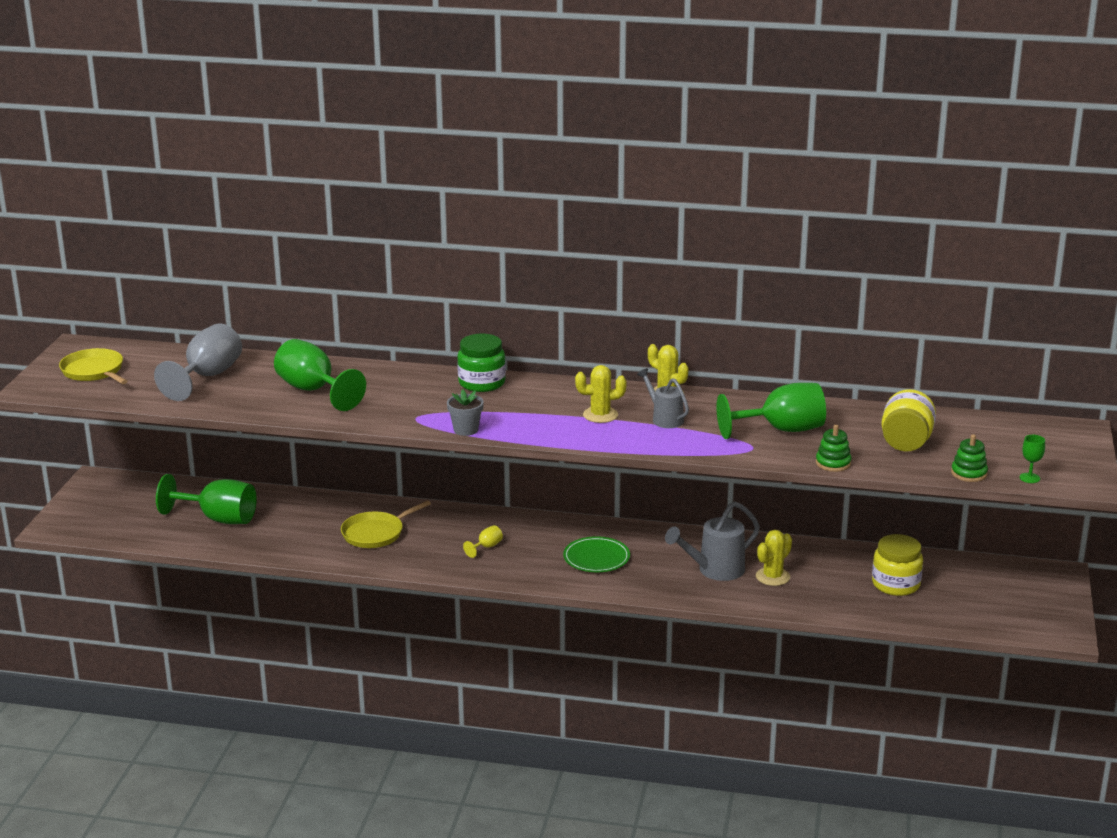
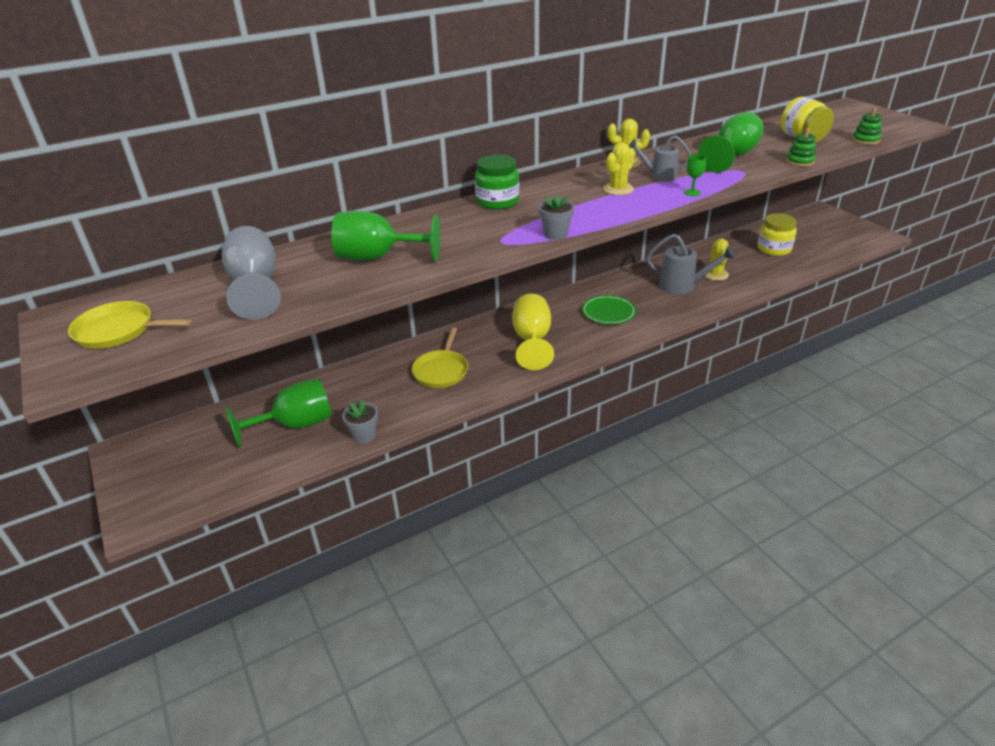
camera: 40 degrees left, 10 degrees up
(250, 550) = (364, 435): none -> grey flower pot
(486, 547) = (532, 340): yellow goblet -> yellow goblet, size x2.36
(715, 570) = (682, 286): grey watering can -> grey watering can turned 90 degrees counterclockwise
(1029, 478) = (892, 131): green goblet -> green goblet (692, 192)

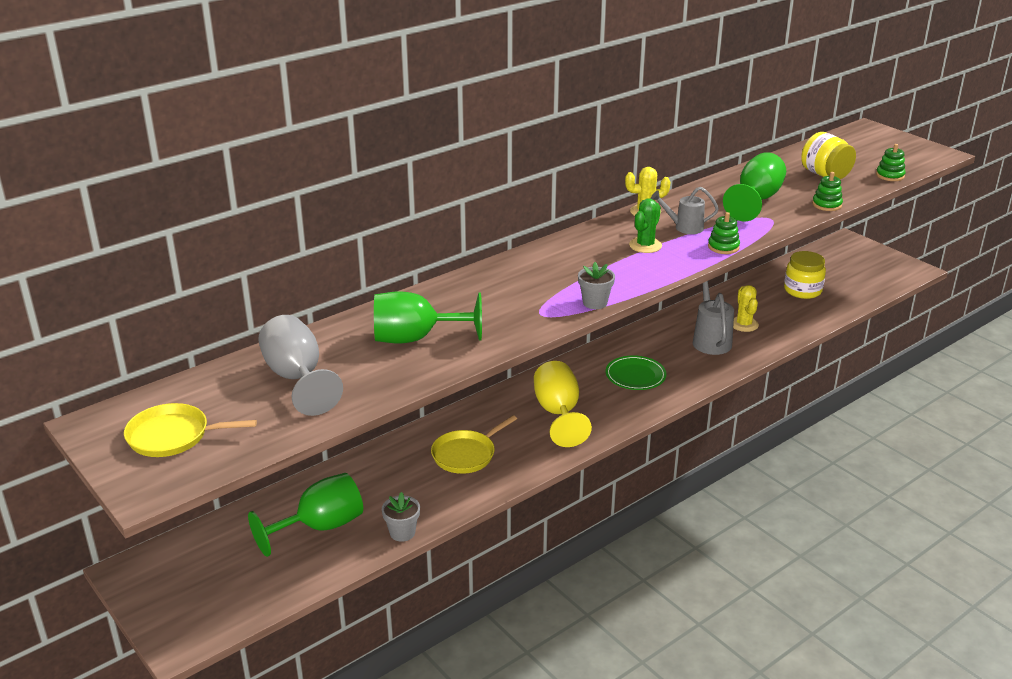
camera: 10 degrees left, 5 degrees down
(441, 371) = (466, 454): yellow pan -> yellow pan turned 45 degrees clockwise
(497, 202) = (520, 266): green jar -> none
(618, 189) = (645, 245): yellow cactus -> green cactus
(682, 286) = (710, 340): grey watering can -> grey watering can turned 105 degrees counterclockwise
(692, 192) = (723, 247): green goblet -> green stacking toy

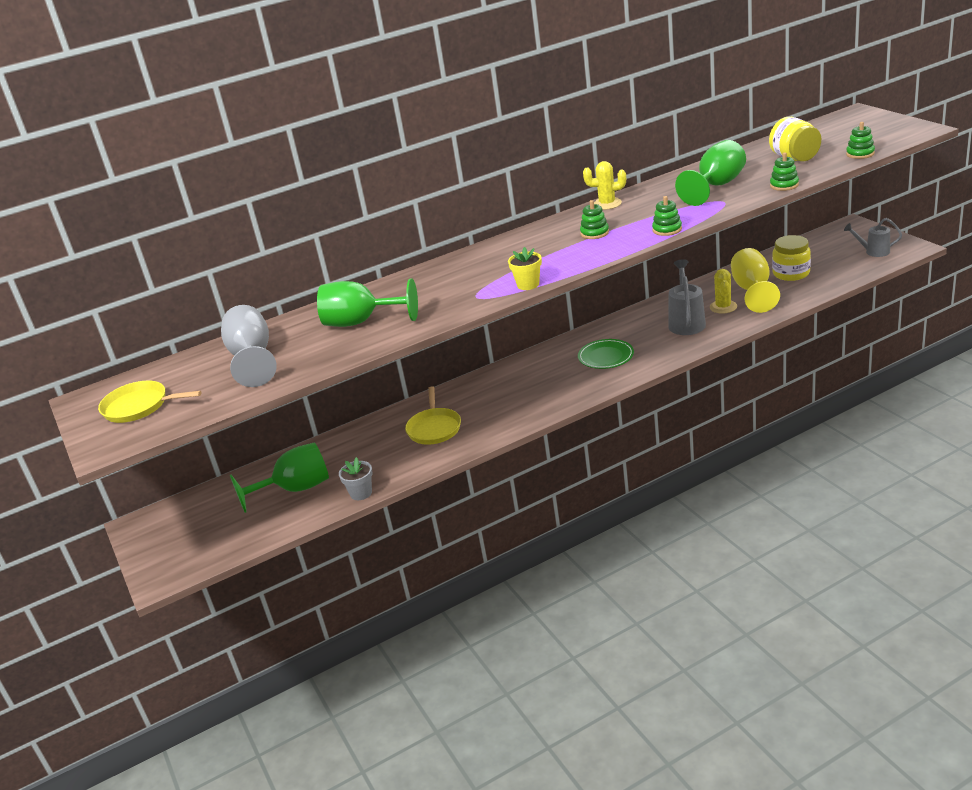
camera: 15 degrees right, 0 degrees up
(466, 454) = (434, 428): yellow pan -> yellow pan turned 60 degrees counterclockwise
(558, 413) = (525, 391): yellow goblet -> yellow goblet (752, 291)
(595, 303) = (528, 285): grey flower pot -> yellow flower pot
(645, 245) = (594, 233): green cactus -> green stacking toy
(684, 227) = (637, 215): grey watering can -> grey watering can (873, 252)

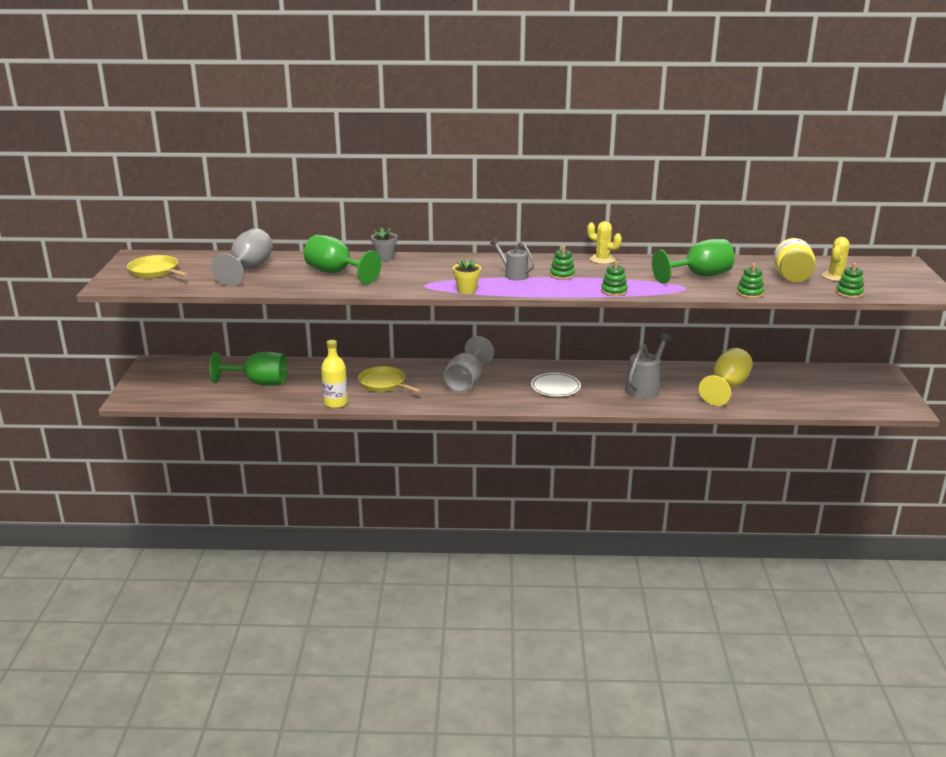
camera: 25 degrees right, 5 degrees down
(361, 493) = (292, 402): grey flower pot -> grey flower pot (385, 257)
(410, 472) = (335, 403): none -> yellow bottle
(434, 428) = (384, 384): yellow pan -> yellow pan turned 105 degrees clockwise
(515, 389) = (466, 382): none -> grey goblet
(606, 356) = (555, 387): green plate -> white plate
(723, 307) = (688, 389): yellow cactus -> yellow cactus (835, 276)
(791, 273) = (776, 387): yellow jar -> none
(873, 252) = (869, 398): grey watering can -> grey watering can (513, 275)

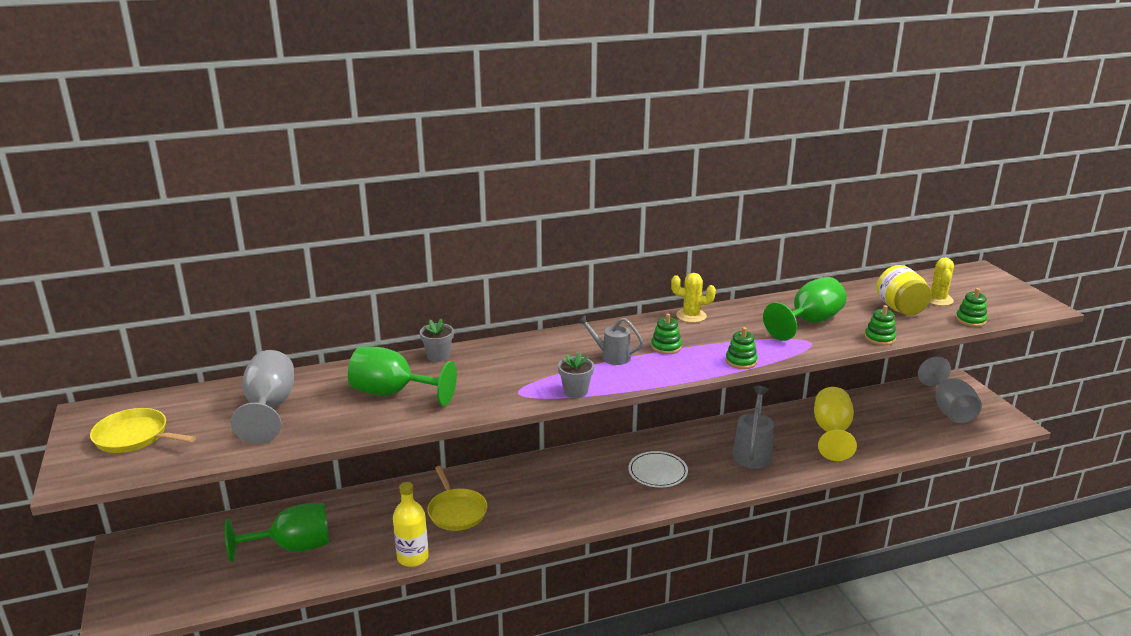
camera: 20 degrees left, 0 degrees up
(384, 384) = (456, 511): yellow pan -> yellow pan turned 135 degrees counterclockwise
(466, 290) = (575, 391): yellow flower pot -> grey flower pot
(466, 382) = (553, 486): grey goblet -> grey goblet (949, 409)

